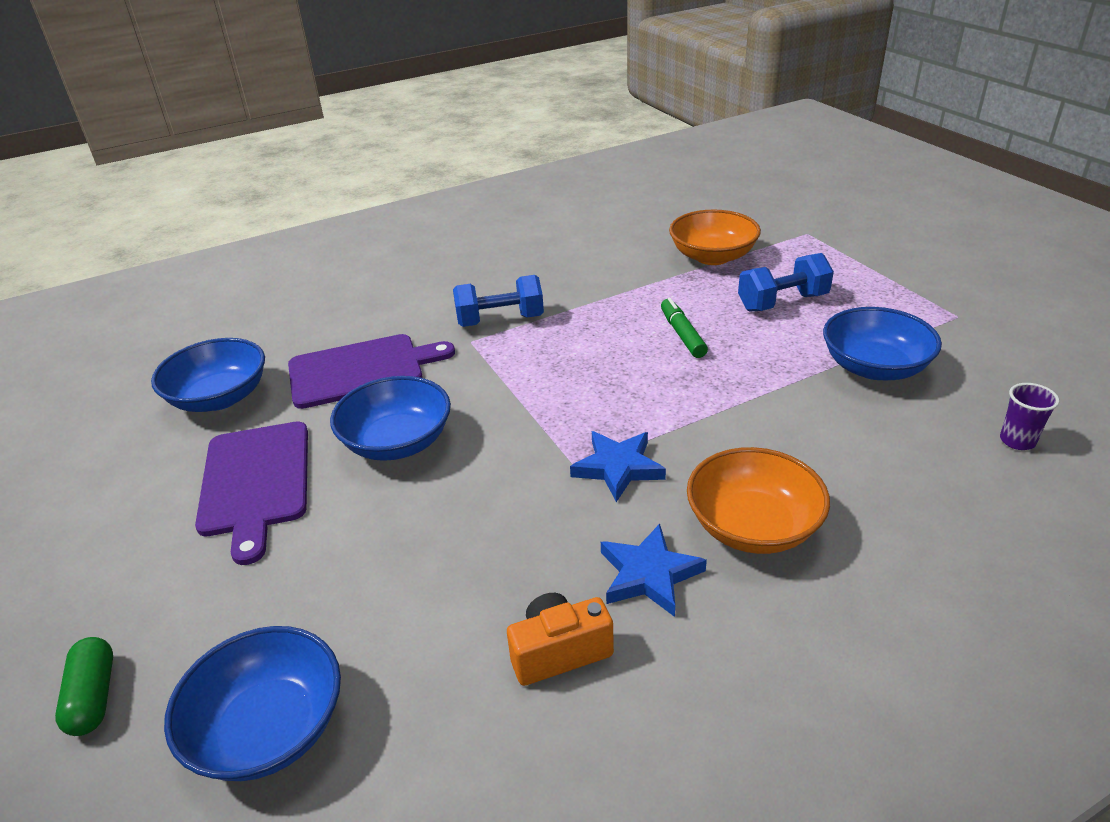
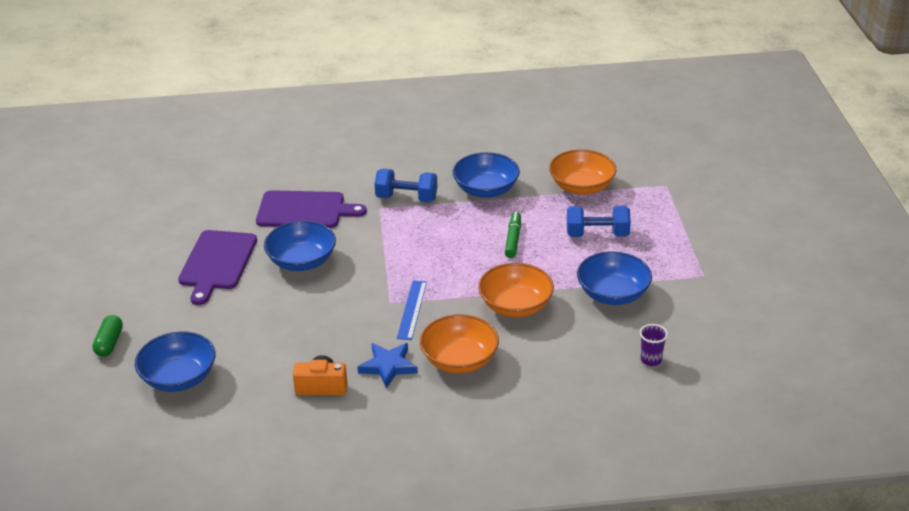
camera: 20 degrees right, 0 degrees up
(219, 397) = (217, 206): blue bowl -> blue bowl (486, 189)
(618, 468) = (412, 310): blue star -> blue ruler
(762, 419) = (515, 306): none -> orange bowl

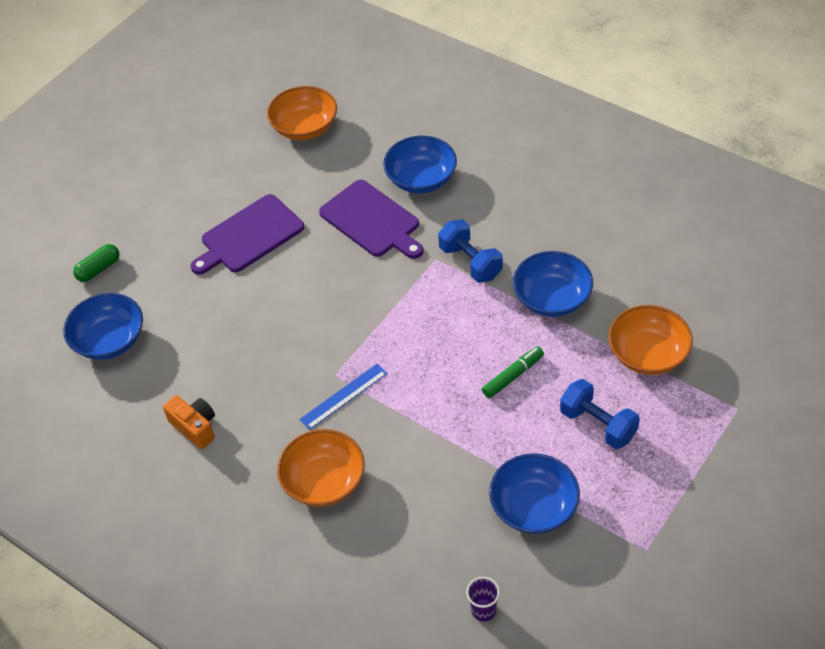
camera: 45 degrees right, 15 degrees up
(302, 261) = (313, 278): blue bowl -> blue bowl (421, 179)
(388, 366) = (263, 445): blue star -> none
(515, 306) = (433, 456): orange bowl -> orange bowl (305, 127)

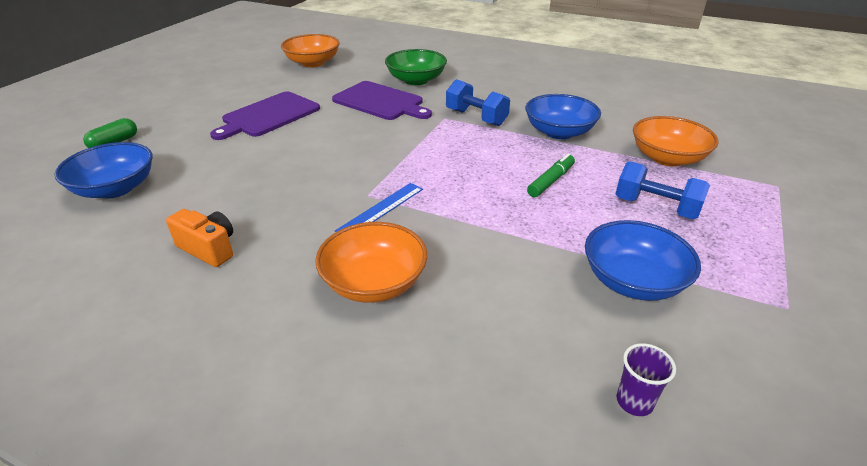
camera: 15 degrees left, 15 degrees down
(421, 179) = (416, 80): blue bowl -> green bowl

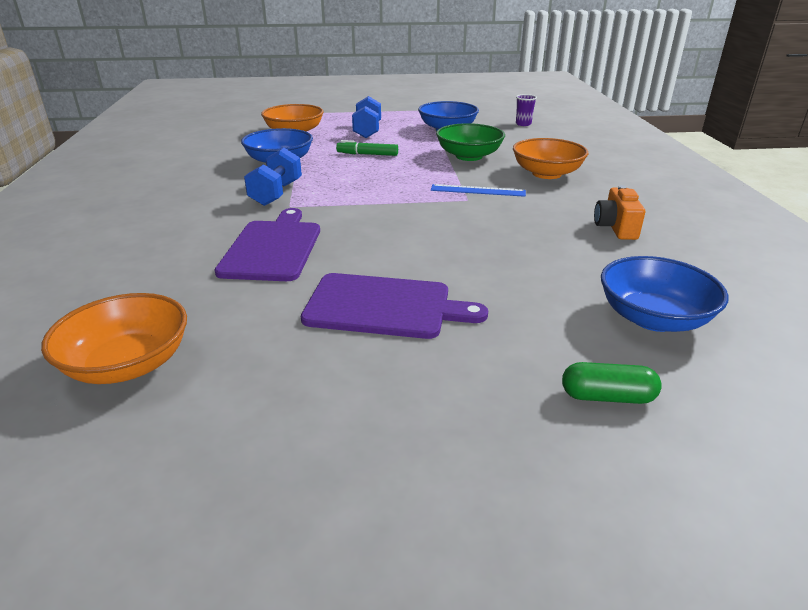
camera: 120 degrees left, 5 degrees down
(416, 80) = (180, 246): green bowl -> green bowl (469, 156)

